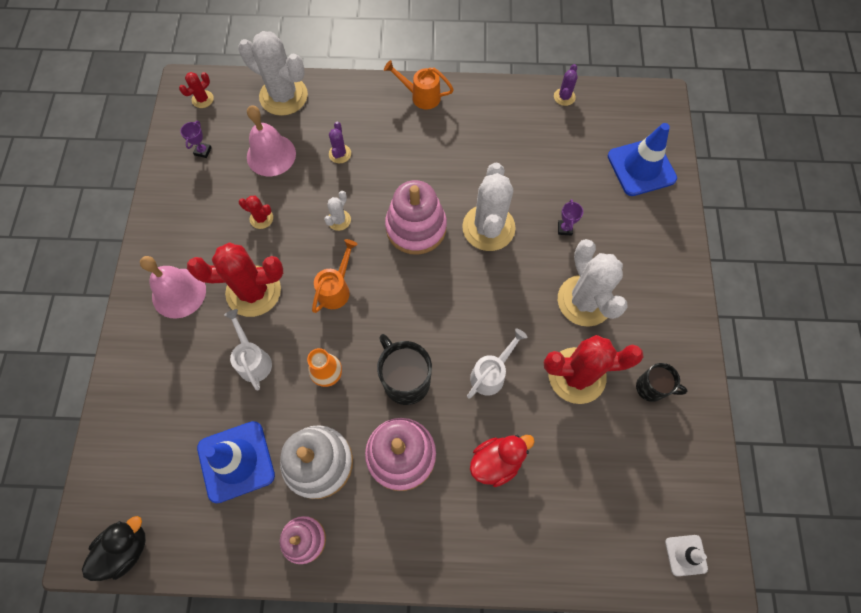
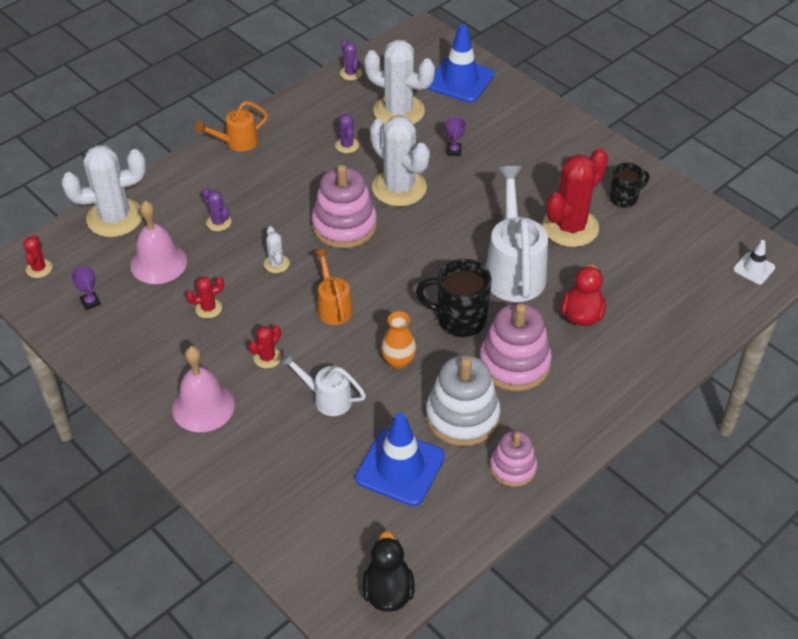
camera: 45 degrees left, 20 degrees down
(253, 291) = (267, 358): red cactus -> red cactus, size x0.45
(491, 374) = (513, 270): white watering can -> white watering can, size x1.81
(492, 159) = (347, 145): none -> purple cactus
(564, 229) = (454, 151): purple trophy -> purple trophy turned 45 degrees clockwise
(584, 300) = (521, 182): white cactus -> white cactus (399, 111)

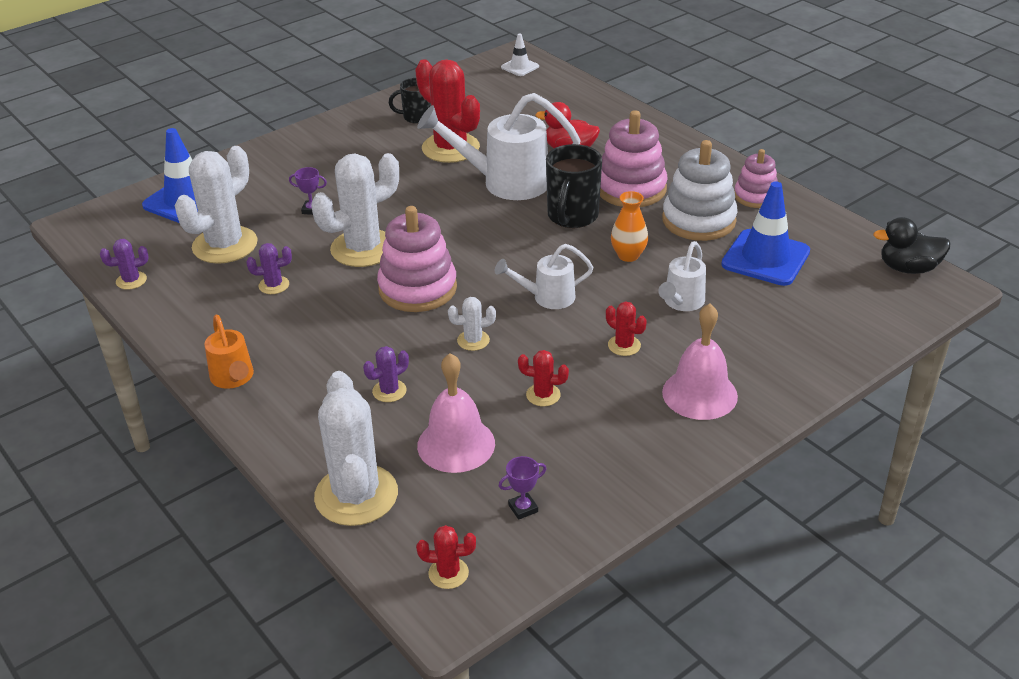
camera: 85 degrees left, 10 degrees down
(208, 308) = (543, 395): red cactus -> red cactus turned 60 degrees counterclockwise
(333, 306) = (547, 297): orange watering can -> white watering can
(624, 198) = (416, 117): black mug -> black mug turned 75 degrees counterclockwise

